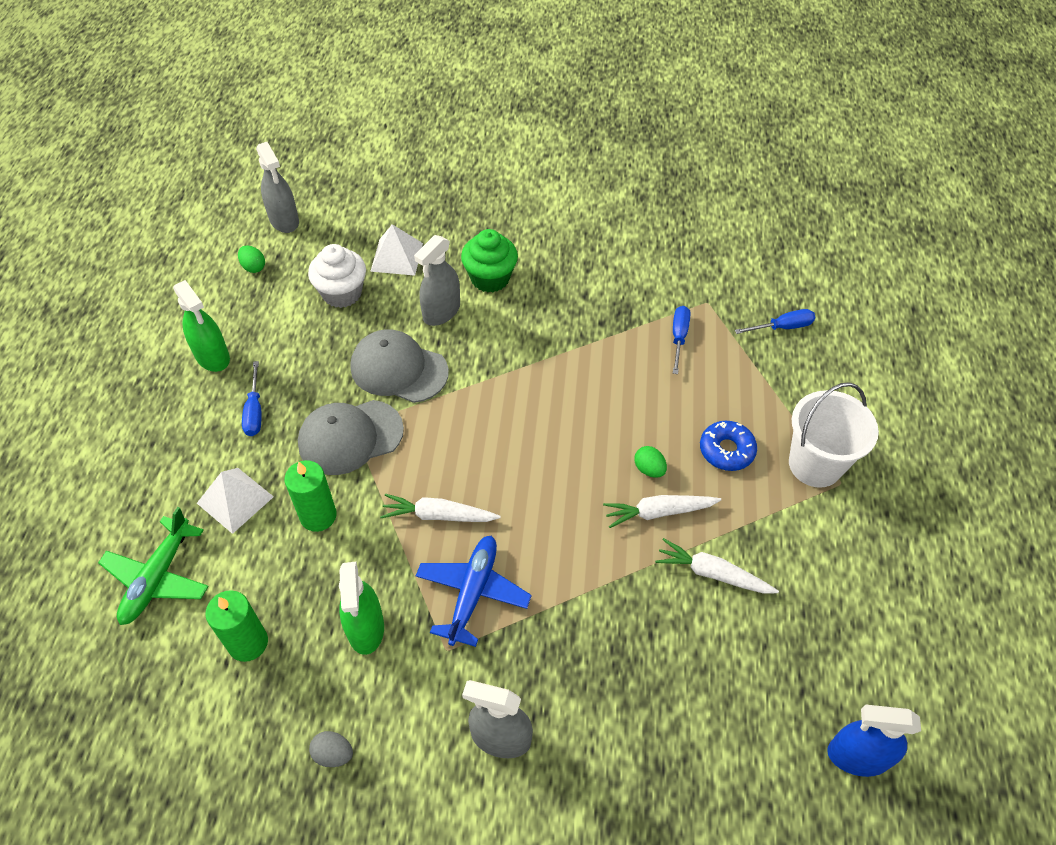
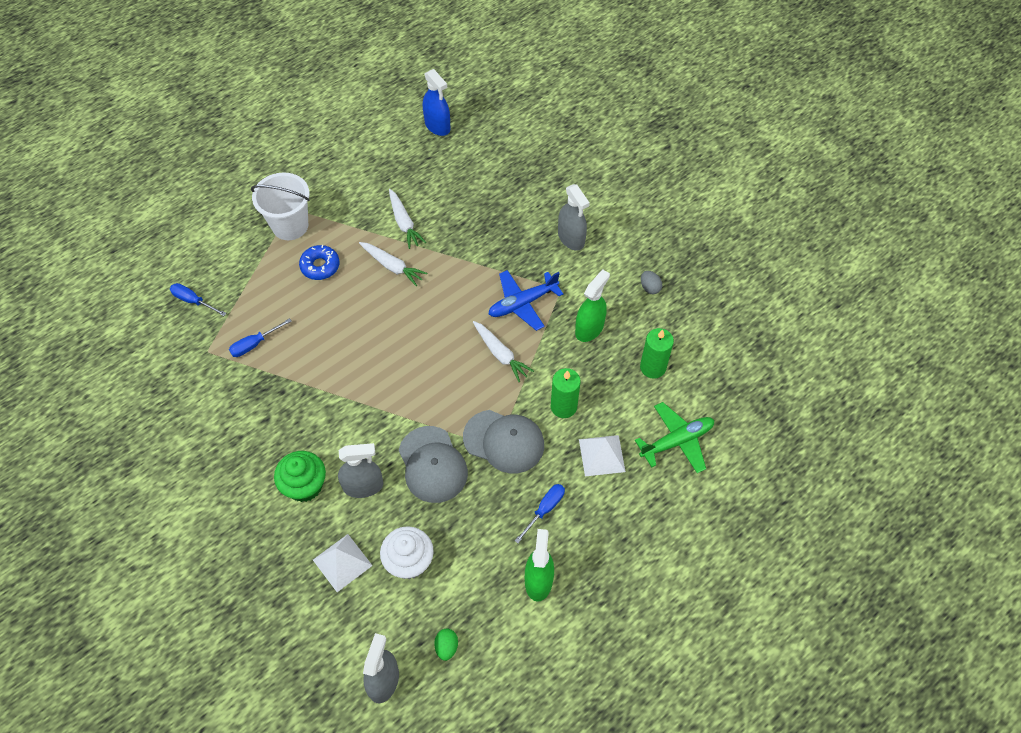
camera: 135 degrees left, 5 degrees up
(649, 469) = (369, 289): green egg -> none

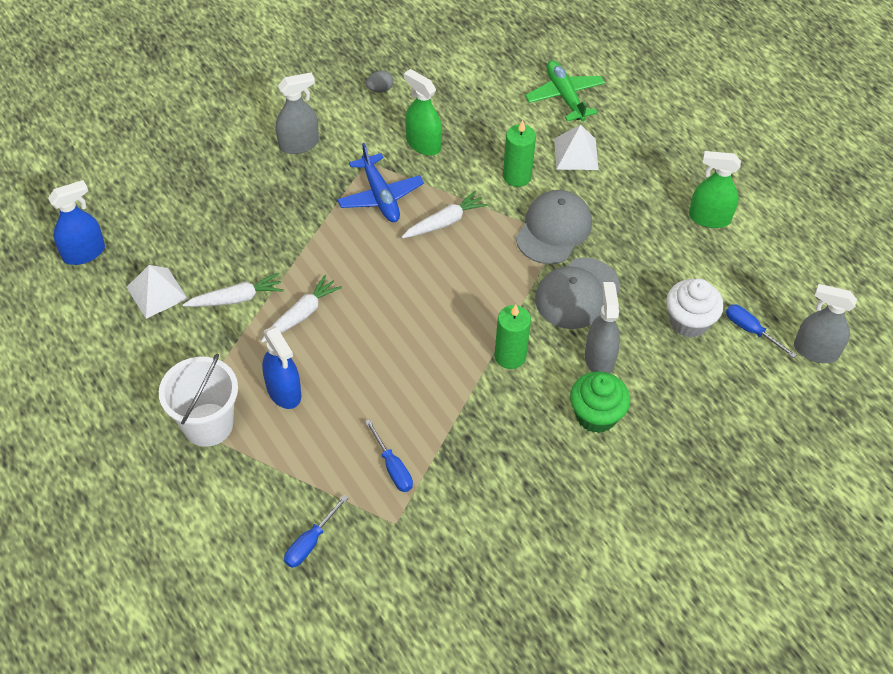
camera: 85 degrees left, 5 degrees down
(320, 266) = (284, 391): blue donut -> blue spray bottle
(342, 562) = (689, 382): white pyramid -> white pyramid (156, 293)
(432, 464) = (577, 293): grey cap -> grey cap turned 150 degrees clockwise
(446, 647) = (778, 296): green egg -> none
(544, 509) = (633, 205): blue screwdriver -> blue screwdriver (750, 330)
(653, 367) = (478, 101): green candle -> green candle (510, 356)

